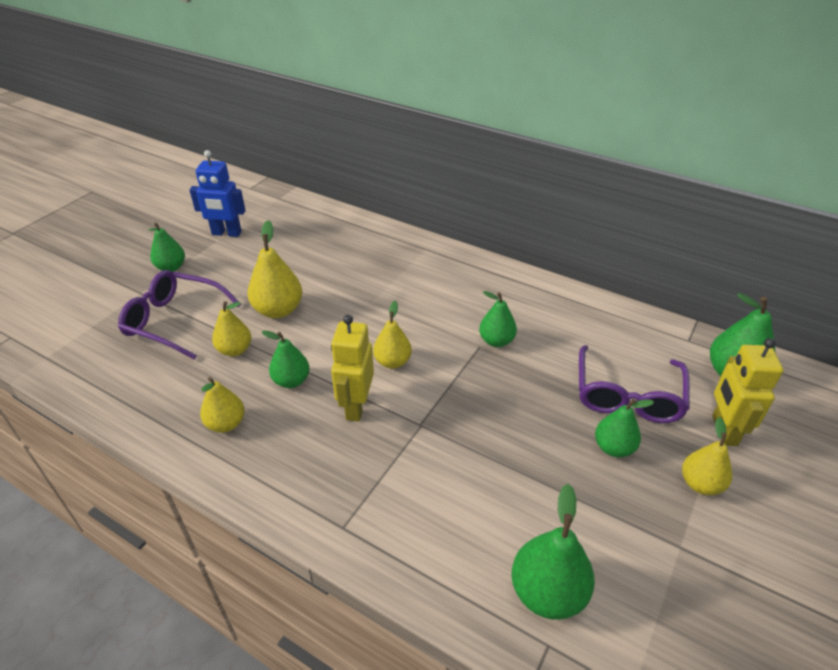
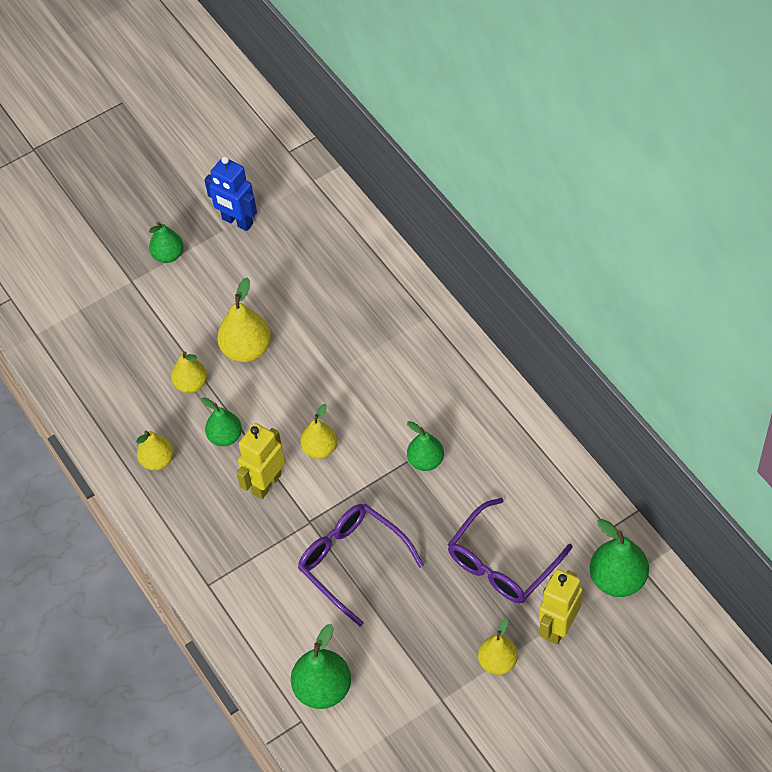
camera: 30 degrees right, 15 degrees up
(174, 321) = (151, 329): purple glasses -> purple glasses (352, 562)
(613, 448) = (452, 604): green pear -> none

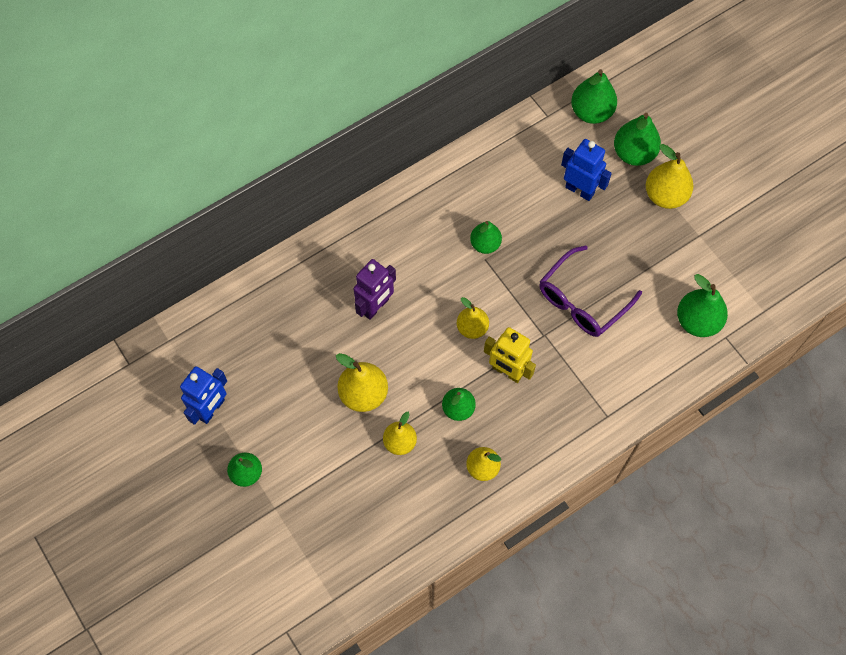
camera: 95 degrees left, 10 degrees up
(348, 356) = (375, 306): none -> purple robot
(497, 662) = (665, 195): yellow pear -> yellow pear, size x1.50
(502, 563) = (579, 190): purple glasses -> blue robot
(558, 627) = (633, 153): yellow robot -> green pear

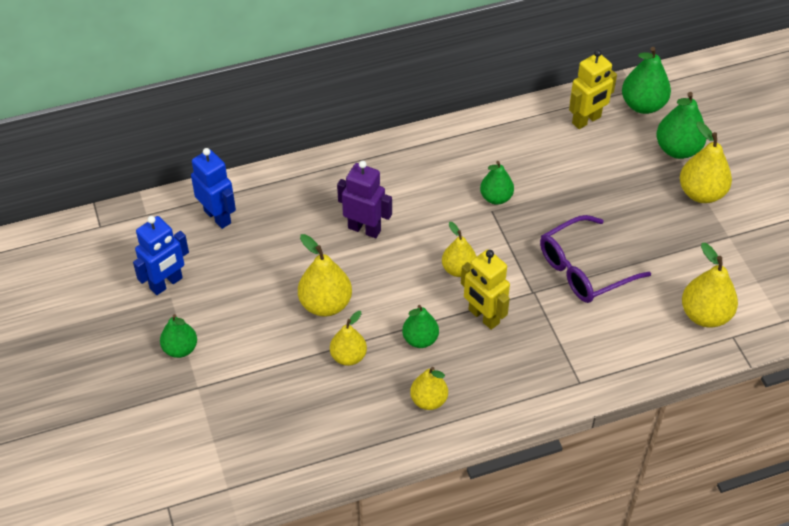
camera: 15 degrees right, 15 degrees down
(375, 306) = (364, 229): purple robot -> purple robot turned 120 degrees counterclockwise
(545, 141) = (586, 120): none -> yellow robot
(579, 190) = (610, 170): blue robot -> blue robot (218, 216)
(697, 321) = (705, 315): green pear -> yellow pear

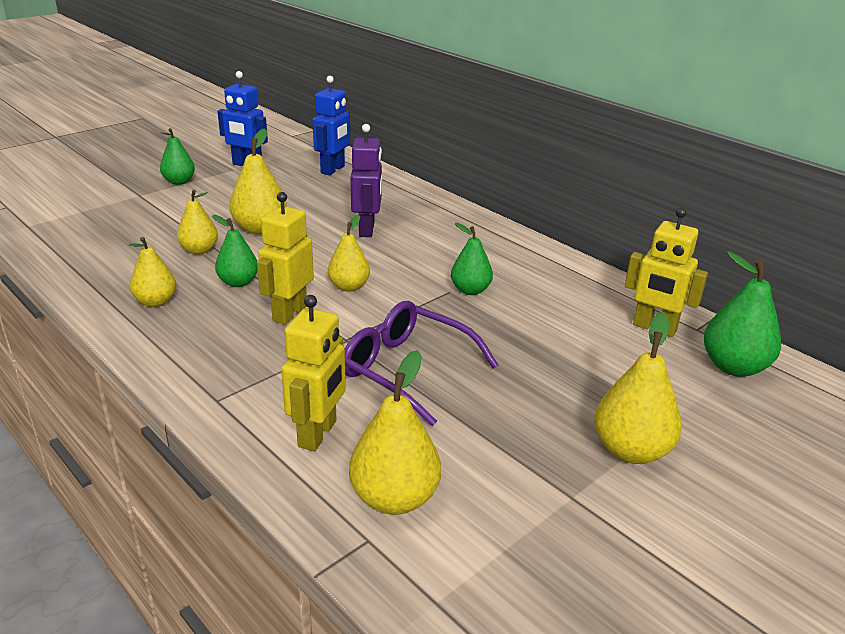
camera: 65 degrees right, 20 degrees down
(635, 336) = (318, 434): none -> yellow robot
(677, 149) = (690, 412): green pear -> none

